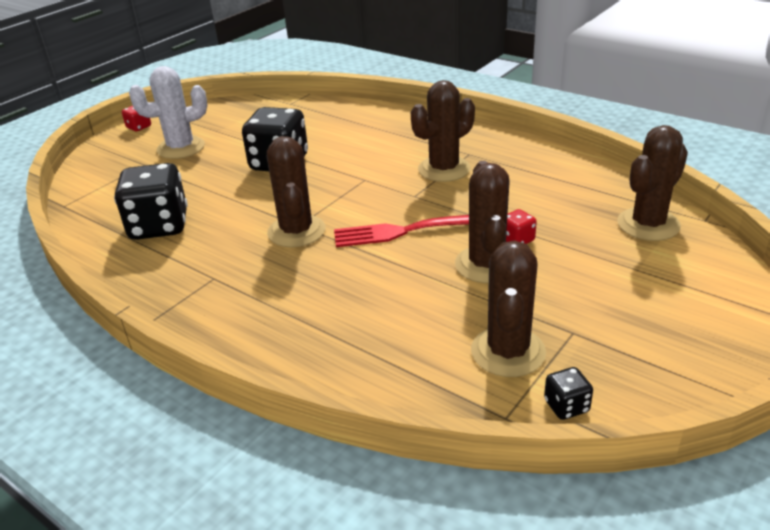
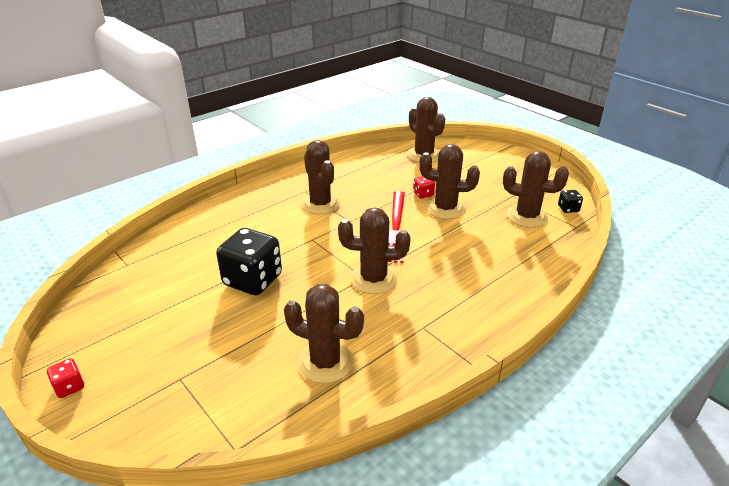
camera: 80 degrees left, 0 degrees up
(159, 226) = (325, 362): black dice -> brown cactus
(181, 148) = (164, 347): white cactus -> none

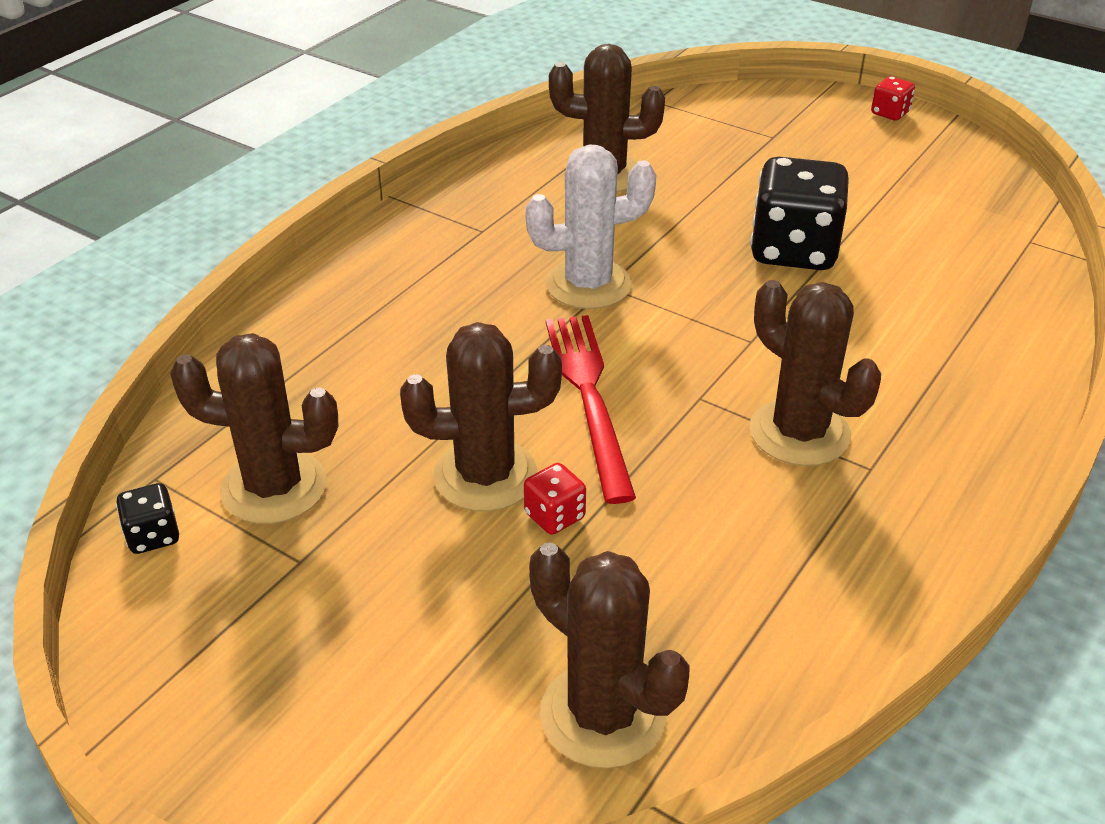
camera: 165 degrees right, 5 degrees up
(373, 279) = (588, 284): brown cactus -> white cactus

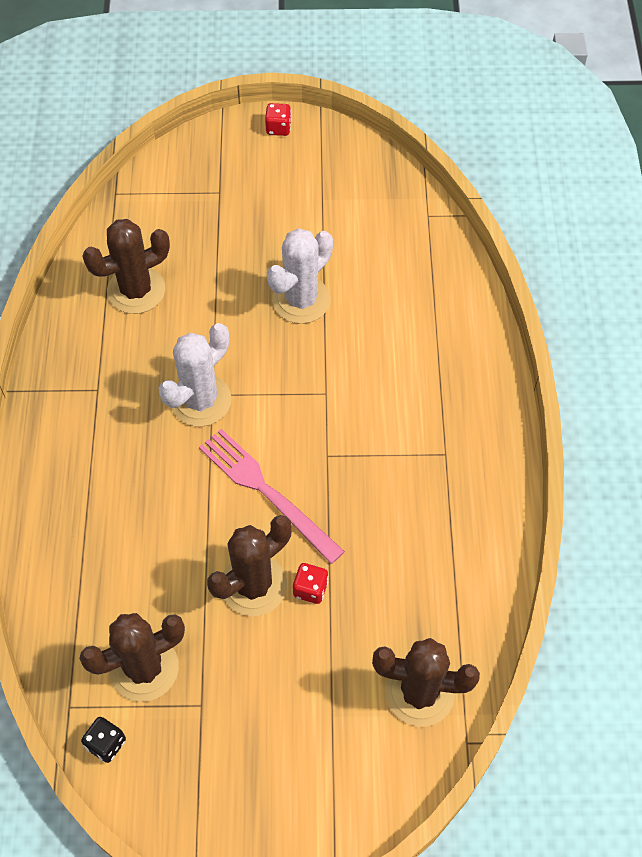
camera: 35 degrees left, 20 degrees up
(588, 396) = (266, 492): red fork -> pink fork
(793, 251) = (301, 300): black dice -> white cactus
(799, 433) = (395, 450): brown cactus -> none

